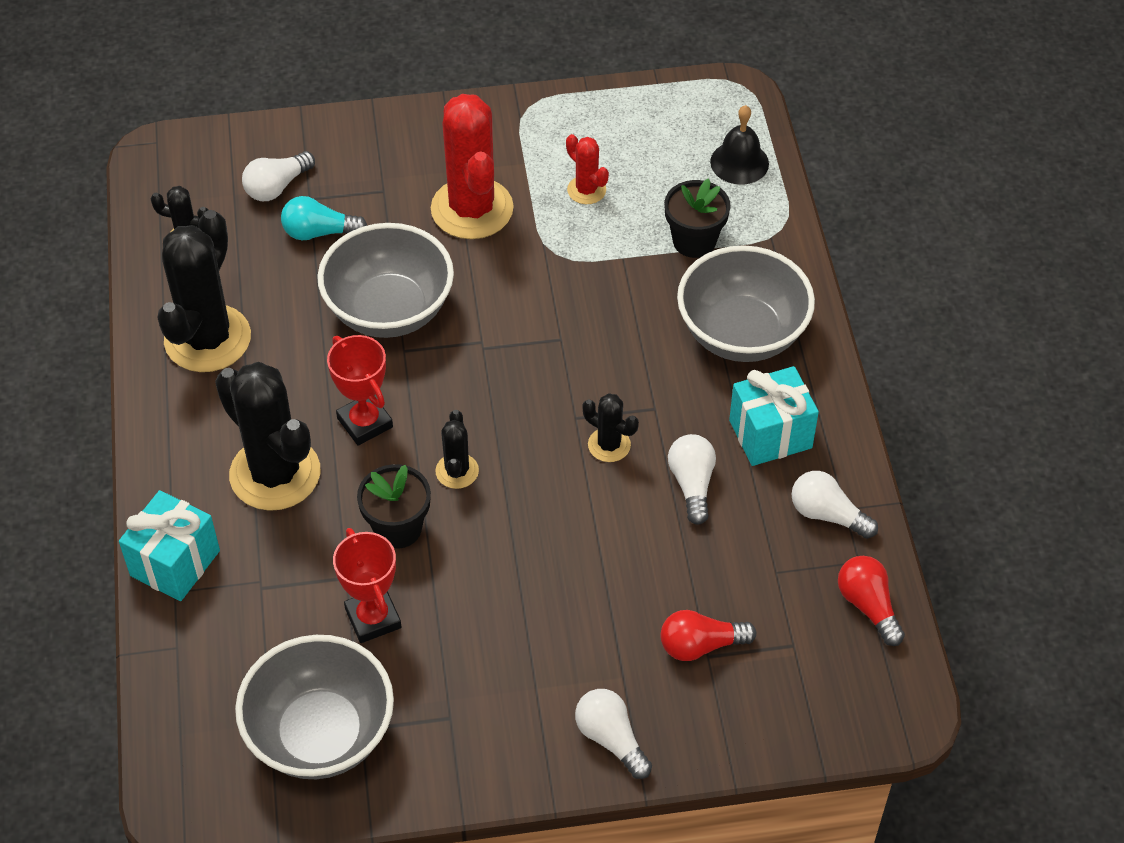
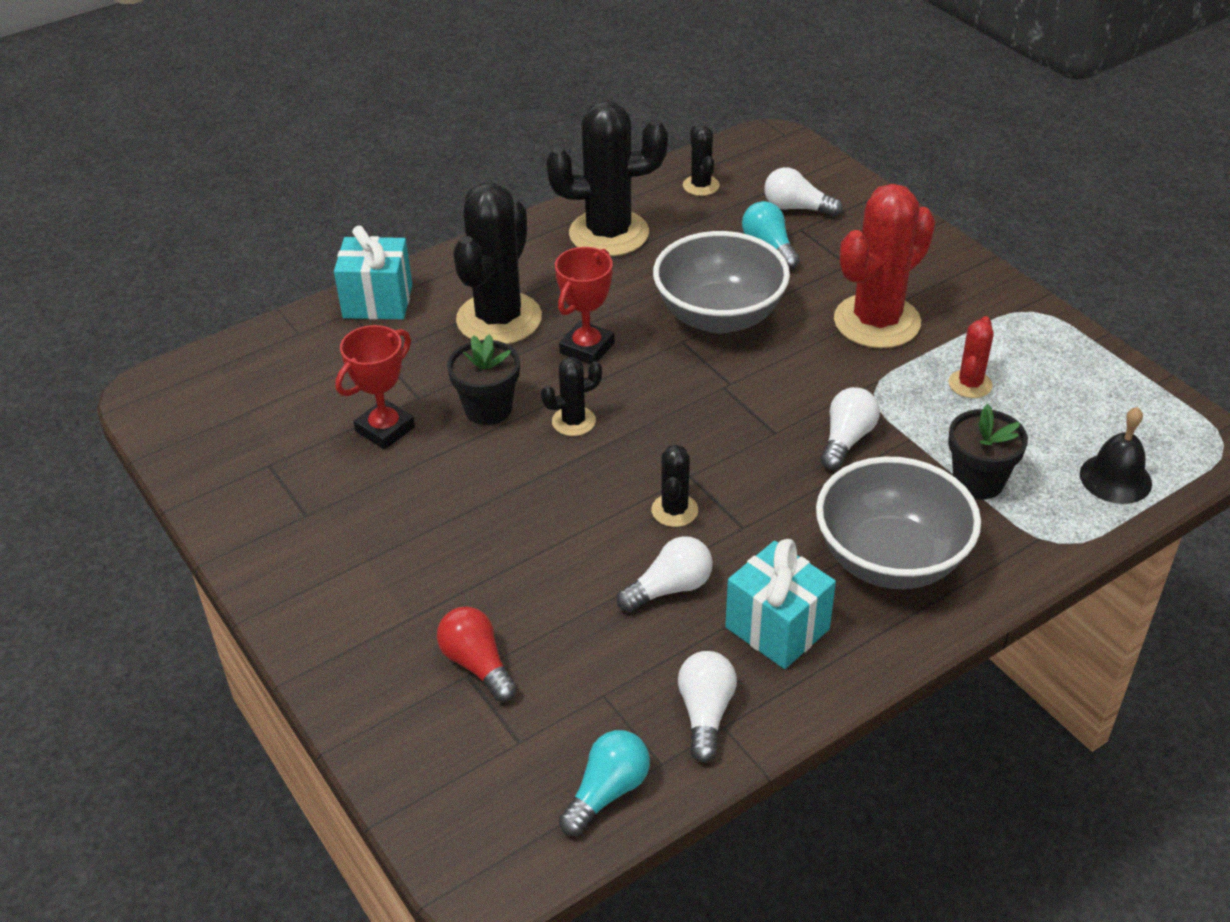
camera: 65 degrees right, 10 degrees down
(320, 734) = (252, 442): grey bowl -> none
(611, 739) = (334, 634): white light bulb -> white light bulb (846, 439)
(868, 606) = (607, 792): red light bulb -> turquoise light bulb

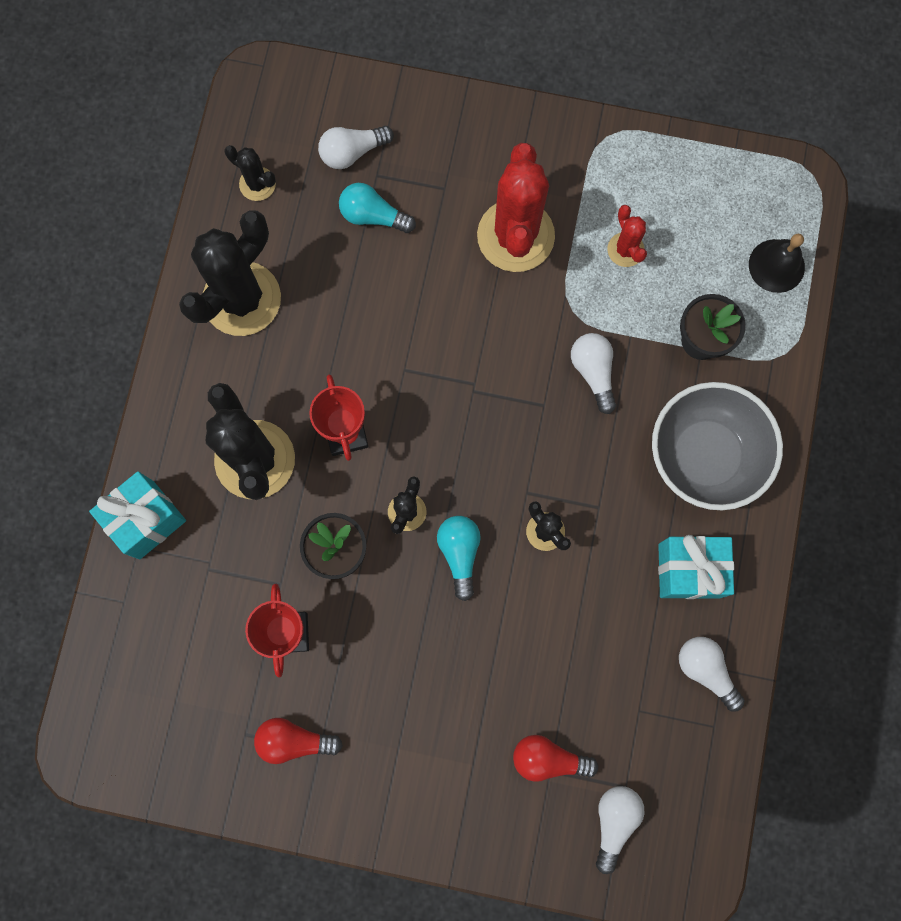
camera: 45 degrees left, 35 degrees up
(297, 494) = (294, 740): none -> red light bulb
(607, 792) = (704, 773): turquoise light bulb -> turquoise light bulb (459, 553)
(670, 588) = (601, 597): white light bulb -> white light bulb (614, 821)
(719, 316) = (406, 322): grey bowl -> none

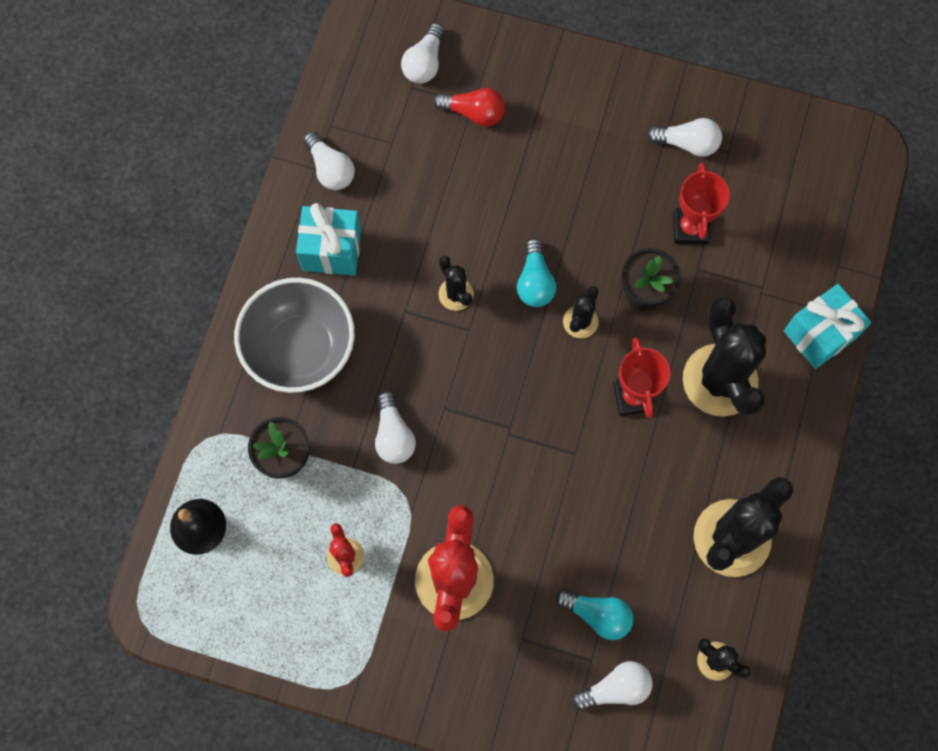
camera: 175 degrees left, 5 degrees down
(294, 740) = (687, 143): red light bulb -> white light bulb

